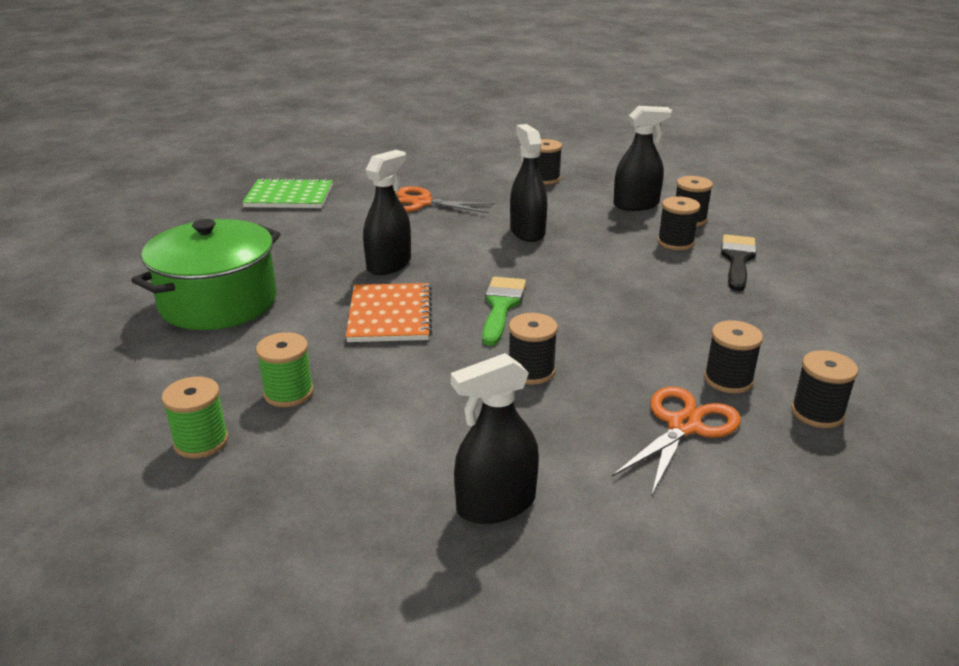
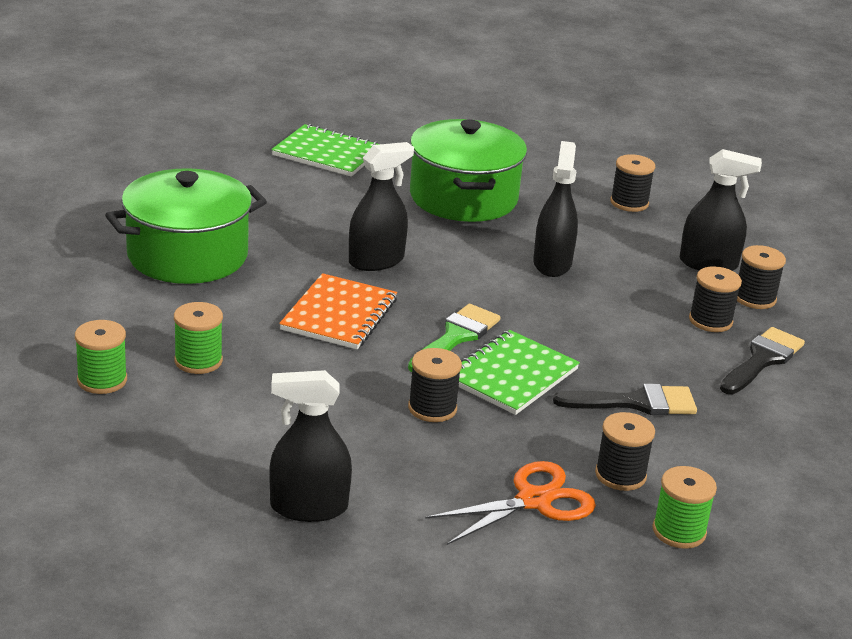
camera: 20 degrees right, 0 degrees up
(421, 203) = (463, 198): orange scissors -> green pot
(571, 324) = (511, 375): none -> green notebook
(683, 317) = (635, 403): none -> black brush
(817, 413) = (679, 531): black spool -> green spool

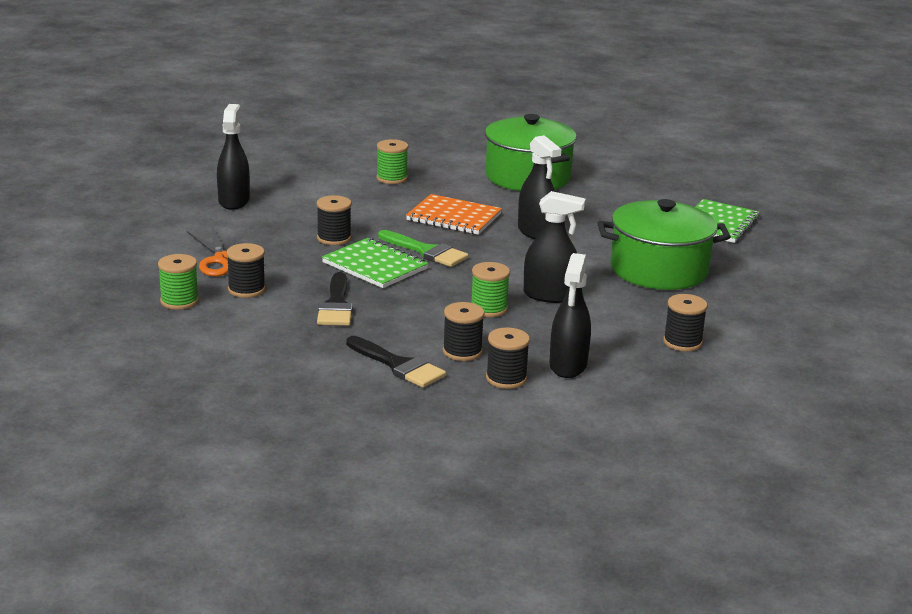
camera: 95 degrees right, 5 degrees down
(102, 380) = (370, 156): green spool -> green spool (489, 309)

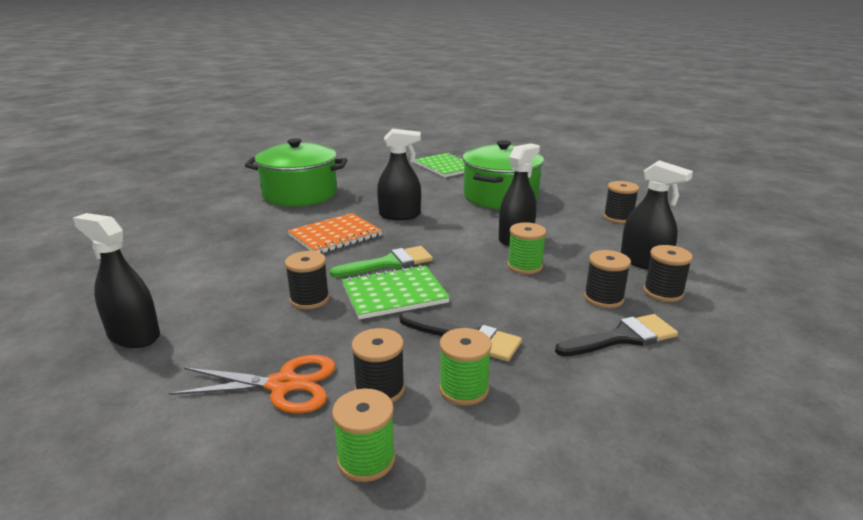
camera: 60 degrees left, 0 degrees up
(392, 178) = (220, 240): green spool -> green spool (464, 389)

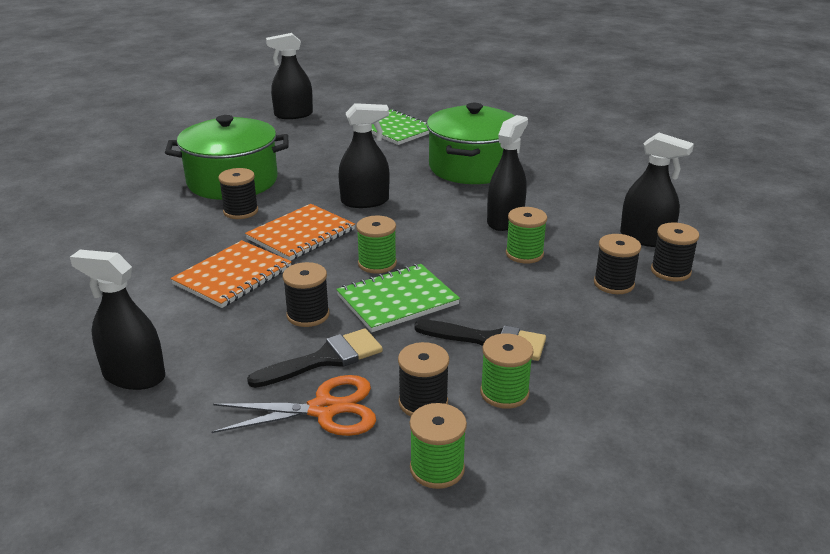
camera: 10 degrees left, 5 degrees up
(262, 263) = (233, 276): none -> orange notebook
(370, 153) = (293, 115): none -> black spray bottle
(389, 263) = (377, 264): green brush -> green spool
(618, 217) = (608, 185): black spool -> black spool (241, 211)
(622, 337) = (641, 324): black brush -> black brush (325, 359)

